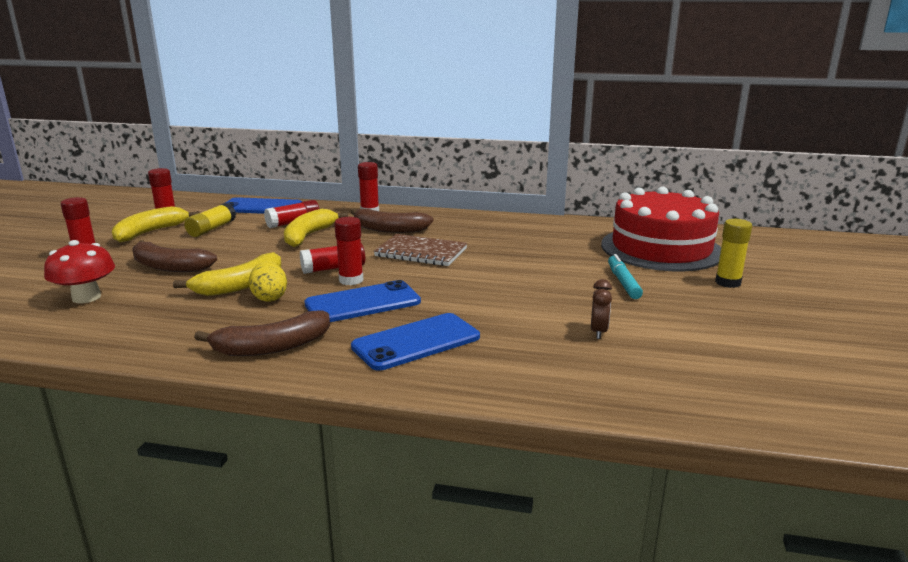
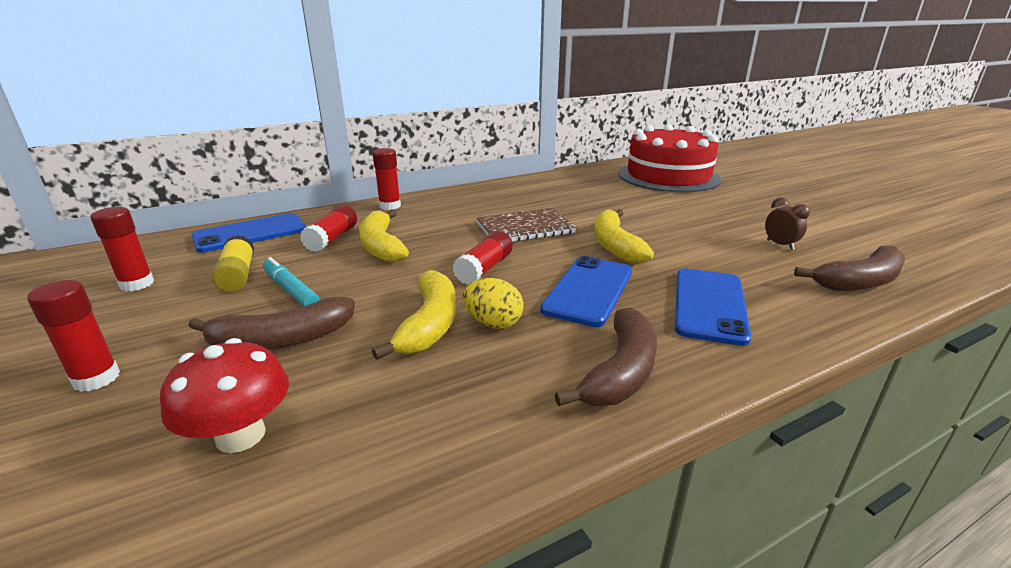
camera: 40 degrees left, 5 degrees up
(150, 232) = (146, 308): yellow banana -> yellow banana (615, 245)
(351, 280) = (527, 274): red glue stick -> none
(389, 229) = (448, 217): brown banana -> brown banana (859, 281)
(623, 282) = (706, 205): turquoise marker -> turquoise marker (291, 290)
(728, 283) = (752, 187): yellow glue stick -> none

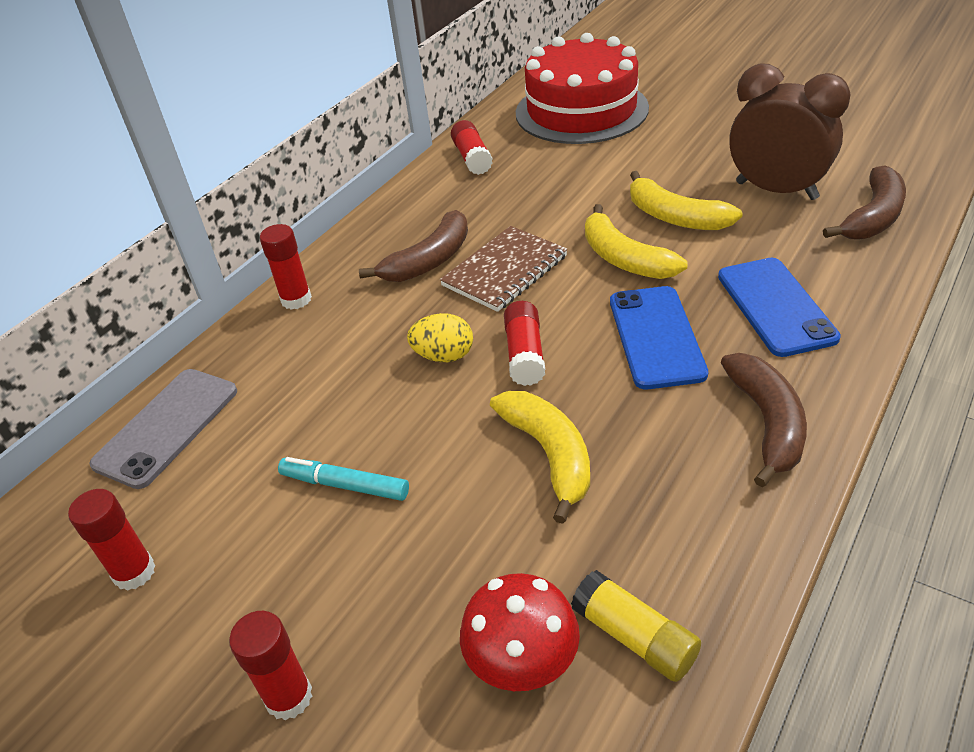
camera: 25 degrees left, 15 degrees up
(238, 275) = (249, 497): yellow glue stick -> yellow glue stick (635, 637)
(250, 233) = (167, 427): blue phone -> grey phone
(281, 339) = (422, 550): brown banana -> brown banana (429, 260)
(332, 238) = (291, 387): red glue stick -> red glue stick (472, 158)
(381, 246) = (369, 372): yellow banana -> yellow banana (675, 217)
(493, 323) = (608, 423): yellow egg -> yellow egg (444, 356)
(780, 245) = (776, 191): brown clock -> brown clock, size x2.39

